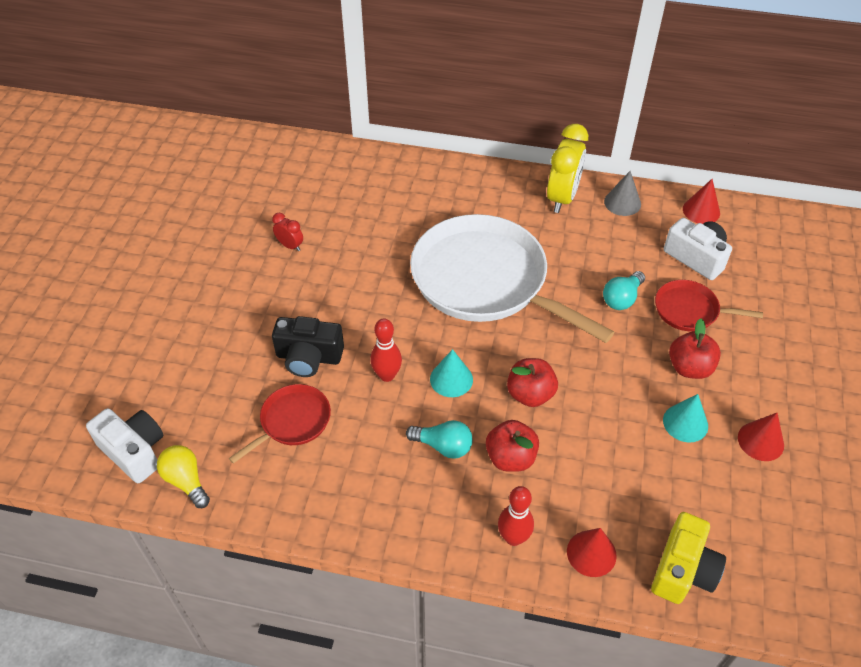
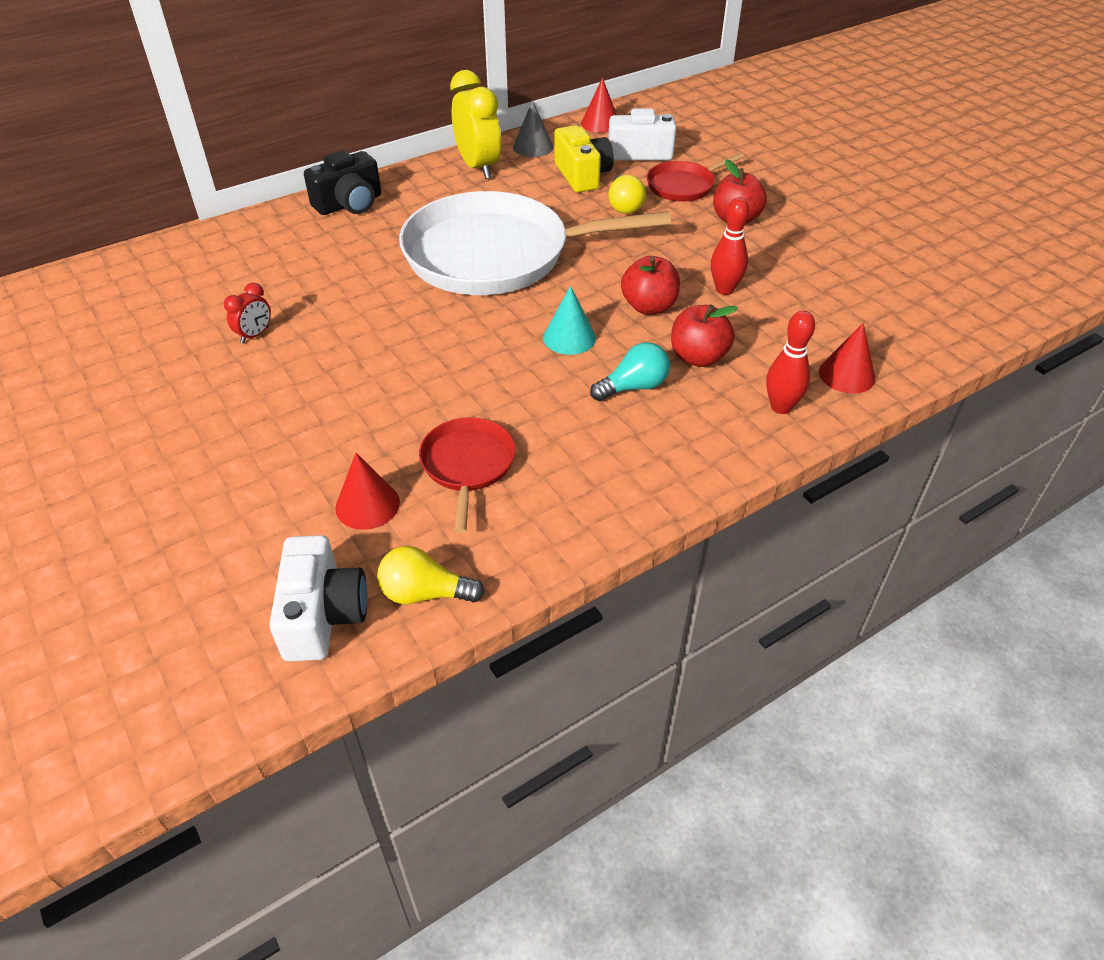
camera: 45 degrees left, 5 degrees down
(134, 451) = (323, 615): white camera -> white camera turned 90 degrees clockwise
(290, 246) = (255, 335): red clock -> red clock turned 135 degrees clockwise
(309, 357) = (409, 406): black camera -> black camera (349, 204)
(387, 375) = (507, 371): red bowling pin -> red bowling pin (724, 289)
(622, 298) = (624, 205): turquoise light bulb -> yellow light bulb
(683, 570) = (915, 339): yellow camera -> yellow camera (582, 175)
(685, 423) = (783, 253): turquoise cone -> none
(760, 441) = (844, 233): red cone -> red cone (367, 505)

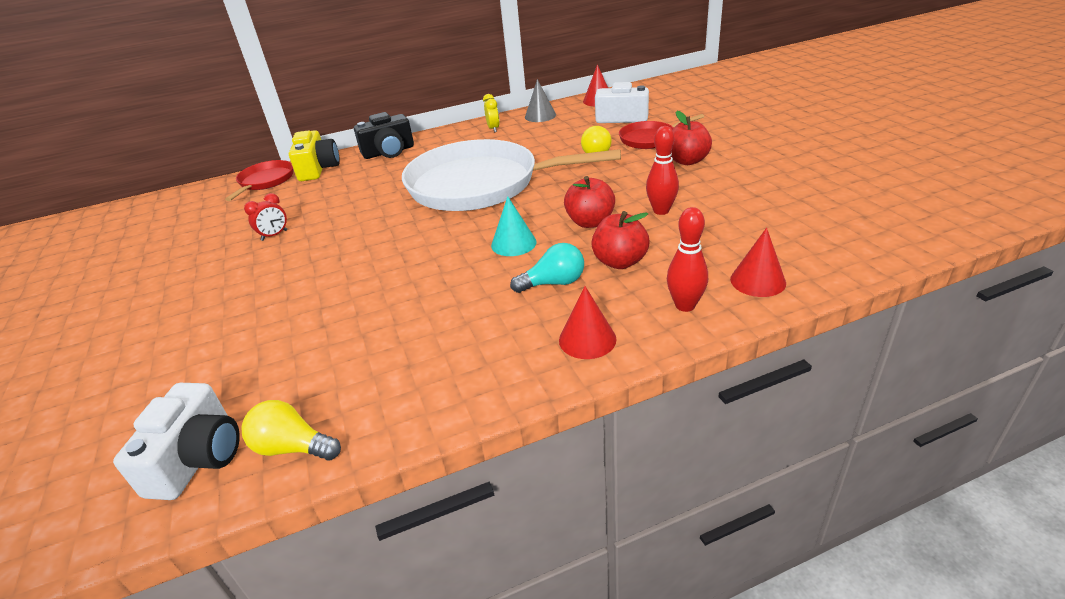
camera: 15 degrees right, 10 degrees down
(367, 505) = (286, 366): red cone -> red cone (587, 339)
(467, 465) = (384, 339): red pan -> red pan (265, 181)
(478, 167) = (493, 129): yellow clock -> yellow clock, size x0.49
(582, 175) = (571, 133): yellow camera -> yellow camera (318, 169)

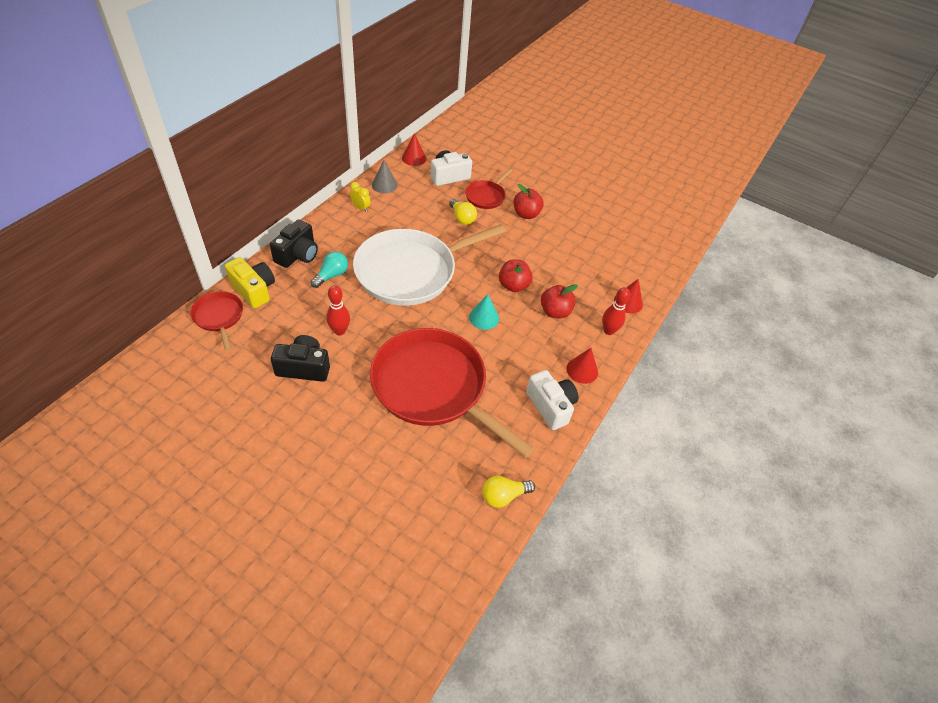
camera: 45 degrees left, 15 degrees up
(198, 458) = (461, 527): white camera -> white camera (551, 406)
(274, 235) = (304, 367): red clock -> black camera
(369, 292) = (433, 387): none -> red pan
(553, 283) = (534, 340): turquoise light bulb -> turquoise light bulb (331, 275)
(661, 211) = (545, 264): red bowling pin -> red bowling pin (339, 331)

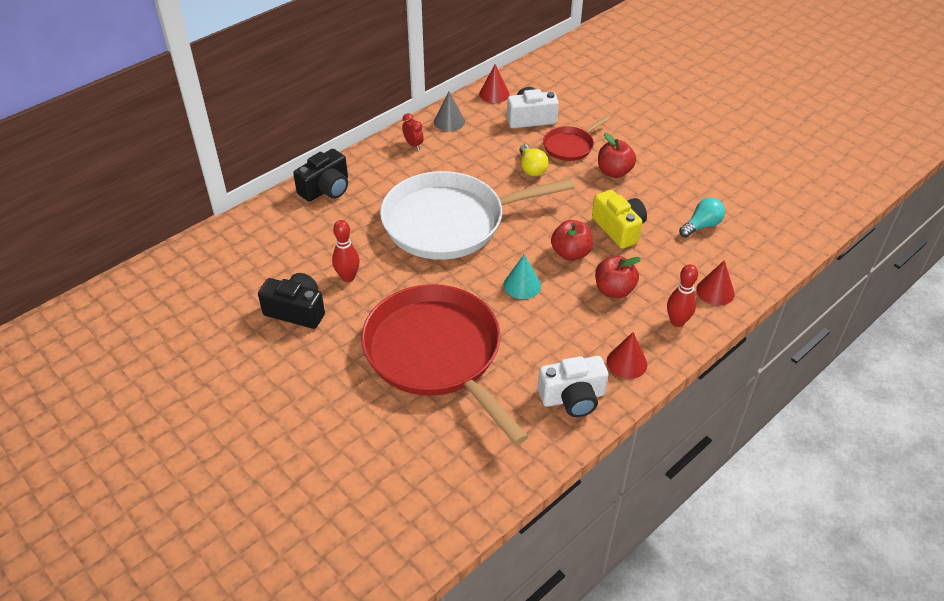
camera: 20 degrees right, 5 degrees down
(219, 317) = (222, 245): red pan -> none
(254, 290) = (267, 221): yellow camera -> yellow camera (619, 229)
(331, 275) = (357, 216): turquoise light bulb -> turquoise light bulb (701, 226)
(360, 208) = (413, 145): yellow clock -> red clock
(503, 496) = (482, 487): yellow light bulb -> none
(551, 406) = (572, 397): white camera -> white camera turned 90 degrees clockwise

